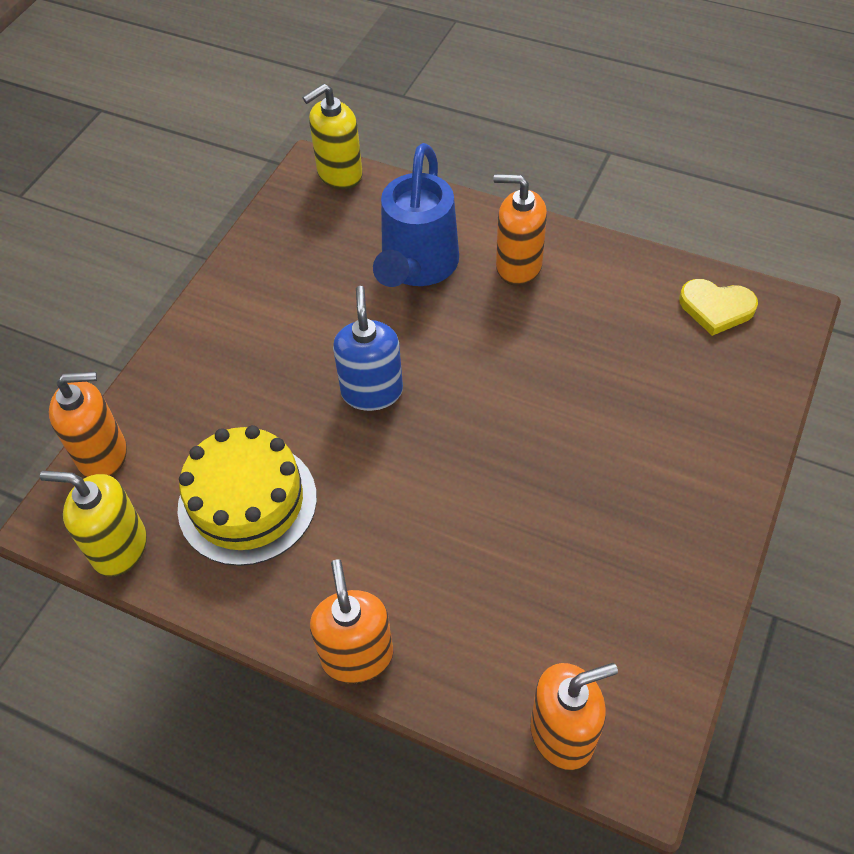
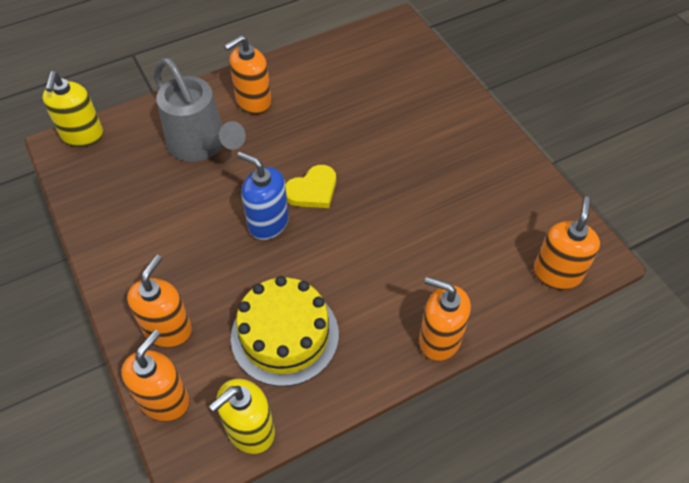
camera: 55 degrees left, 0 degrees up
(179, 402) = (168, 330): none -> orange soap dispenser
(417, 267) = (201, 145): blue watering can -> grey watering can
(716, 308) = (368, 47): yellow heart -> yellow heart (312, 190)

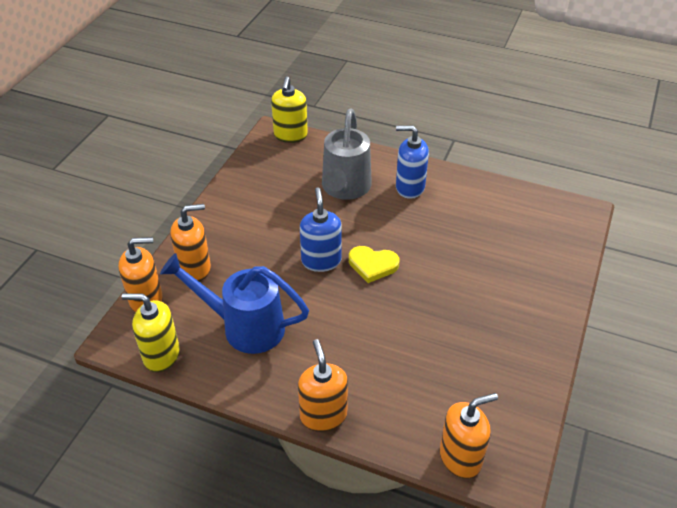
camera: 50 degrees right, 10 degrees down
(82, 136) = (290, 135): yellow soap dispenser -> yellow soap dispenser turned 45 degrees counterclockwise
(253, 102) = (409, 187): orange soap dispenser -> blue soap dispenser
(285, 335) = (244, 327): yellow cake -> blue watering can

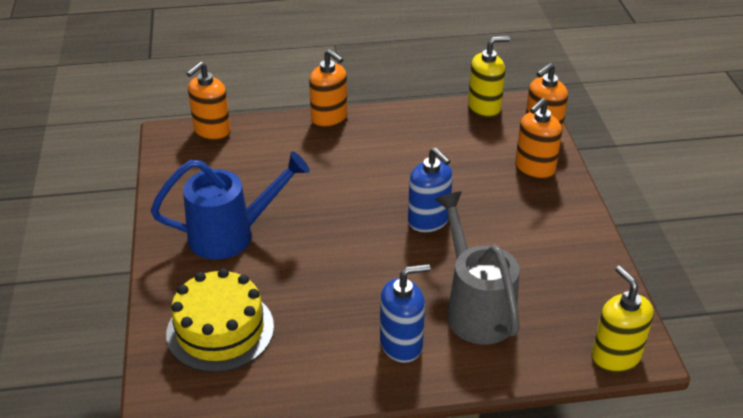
camera: 150 degrees right, 5 degrees down
(244, 327) = (443, 146): blue watering can -> blue watering can (231, 235)
(372, 265) = (375, 236): yellow heart -> none
(528, 242) = (220, 330): none -> yellow cake

